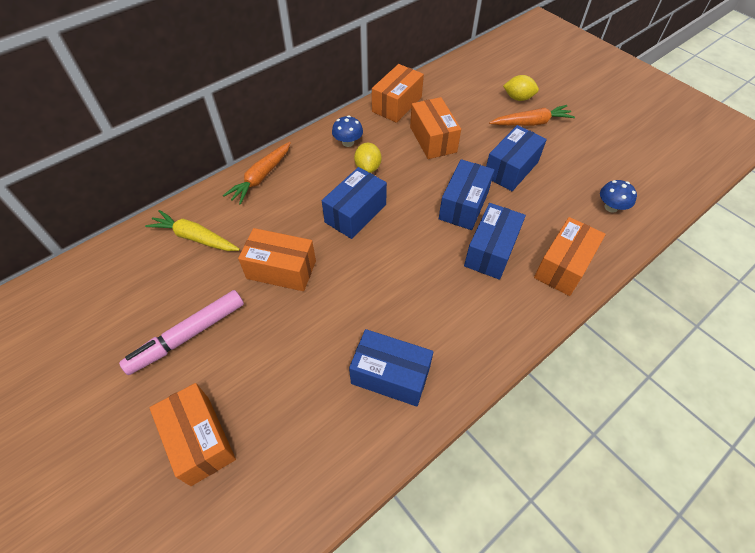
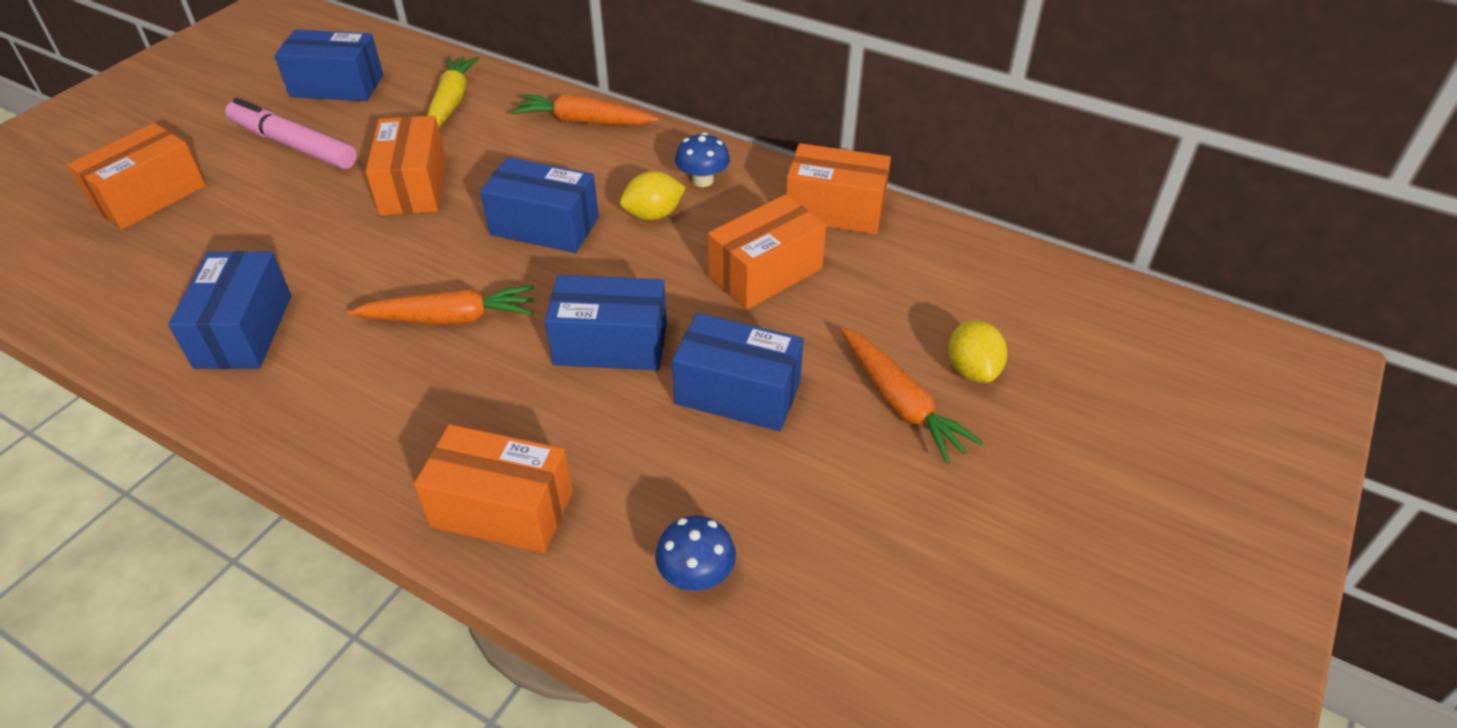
camera: 70 degrees right, 10 degrees down
(418, 268) = (449, 318): none -> orange carrot
(491, 251) = (511, 399): blue box -> blue box (337, 86)

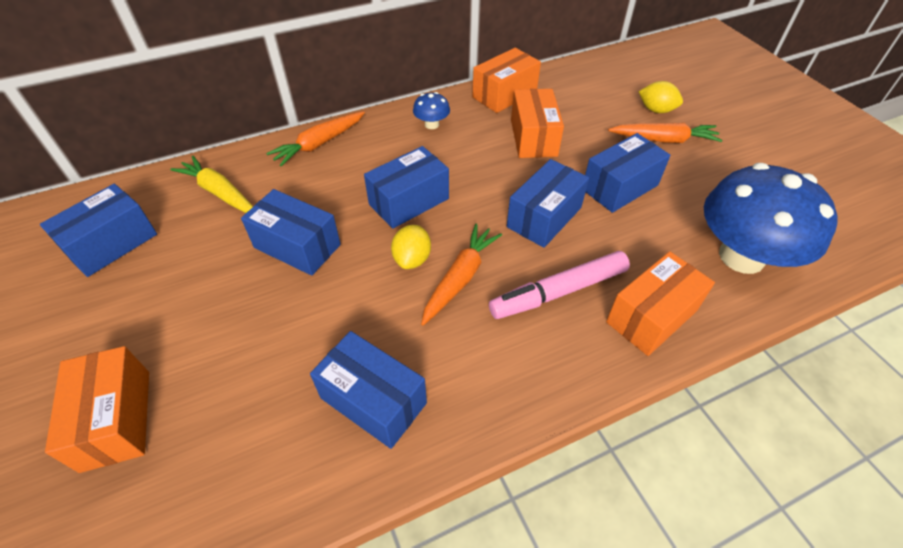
camera: 55 degrees left, 5 degrees up
(293, 145) = (161, 296): pink marker -> pink marker (558, 292)
(413, 186) = (297, 246): orange box -> blue box
(653, 215) = (444, 155): yellow lemon -> yellow lemon (412, 259)
(696, 575) = (741, 256): blue mushroom -> blue mushroom, size x2.40

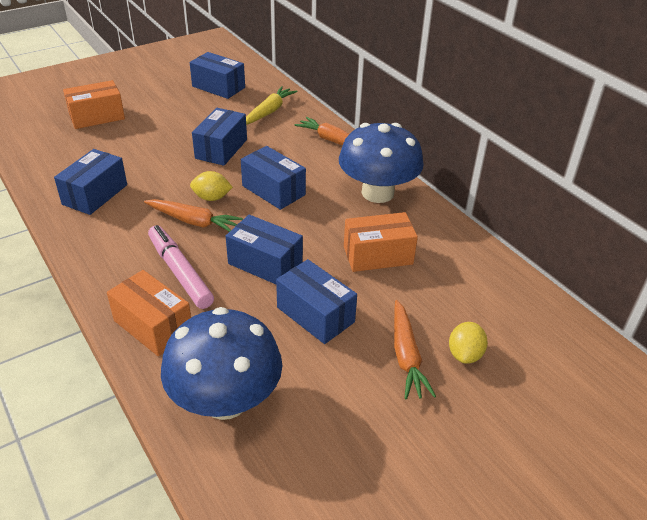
camera: 80 degrees right, 10 degrees down
(432, 124) = (377, 193): blue mushroom -> blue mushroom, size x2.40
(504, 94) = (445, 234): orange box -> none

